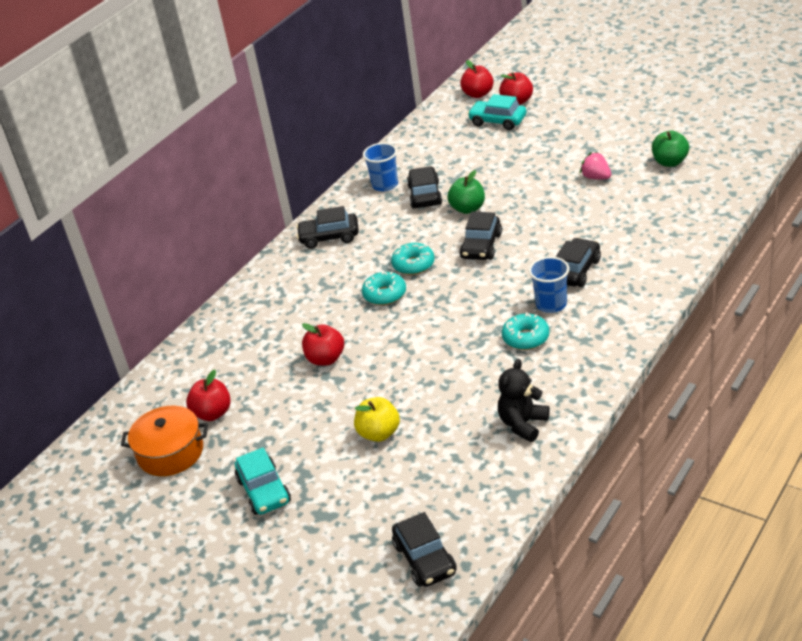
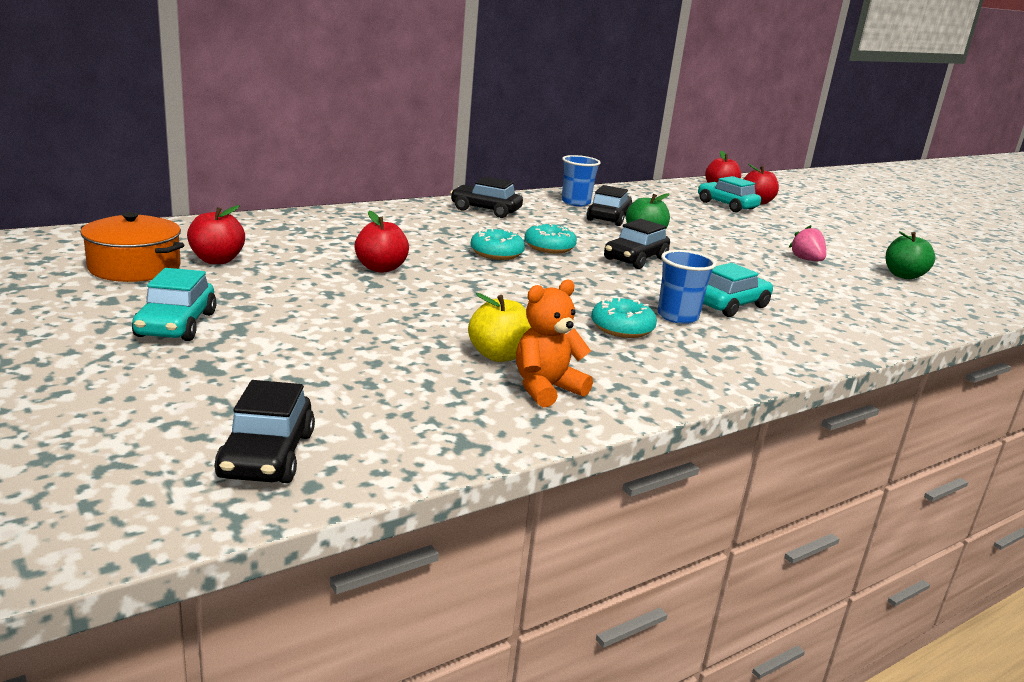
camera: 15 degrees right, 15 degrees down
(379, 433) = (364, 333): yellow apple -> yellow apple (499, 355)
(523, 424) = (546, 389): black teddy bear -> orange teddy bear
(576, 270) = (730, 305): black car -> turquoise car

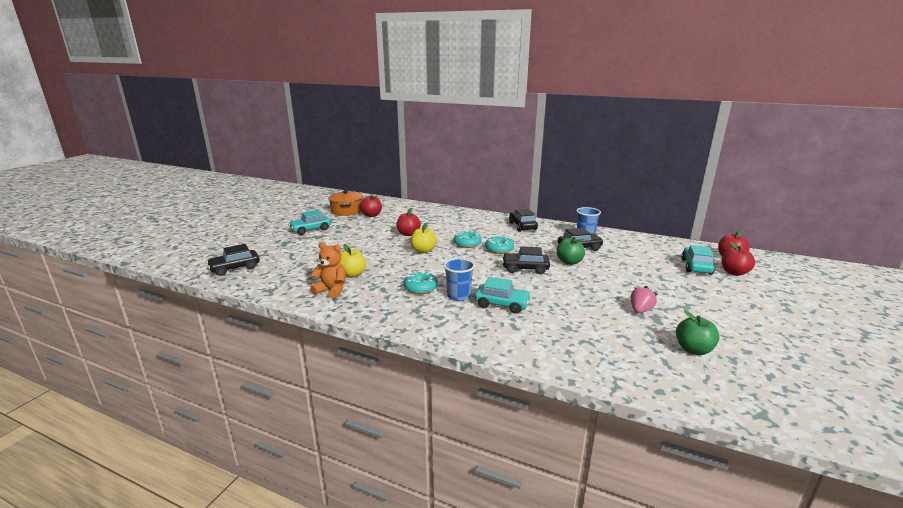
camera: 60 degrees right, 0 degrees up
(477, 283) = (423, 251): none -> yellow apple

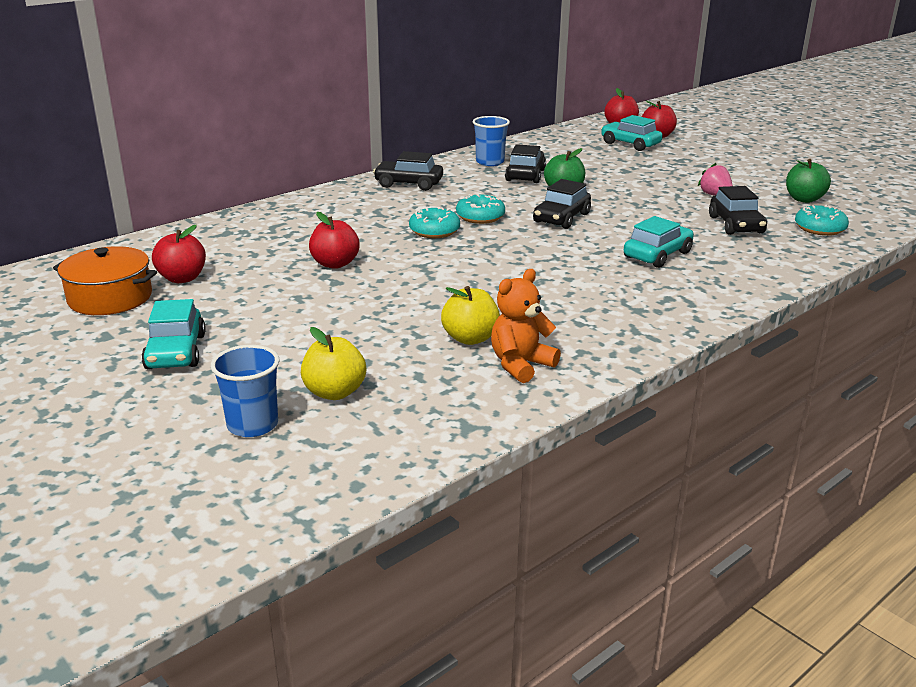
camera: 65 degrees left, 5 degrees up
(235, 268) = (309, 464): black car -> black car (736, 225)
(420, 288) = (569, 294): turquoise donut -> turquoise donut (819, 228)
(423, 251) = (427, 266): yellow apple -> yellow apple (334, 392)
(459, 296) = (614, 274): blue cup -> blue cup (252, 425)

